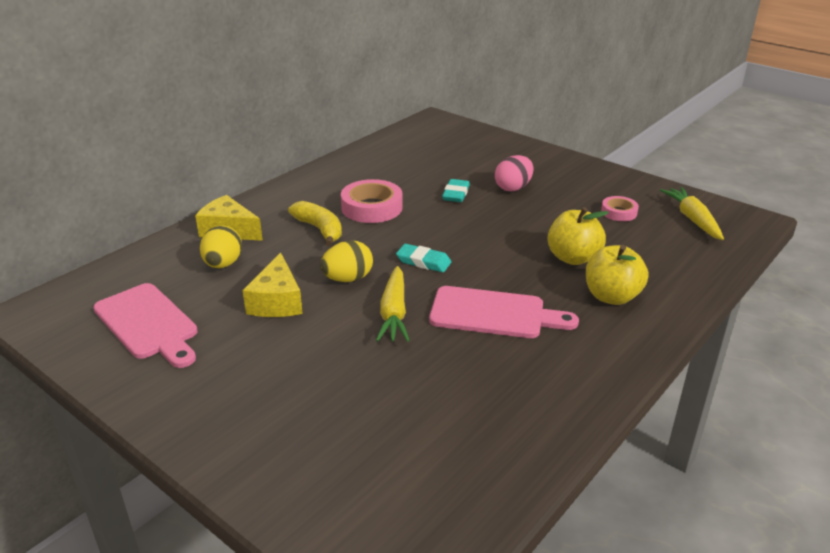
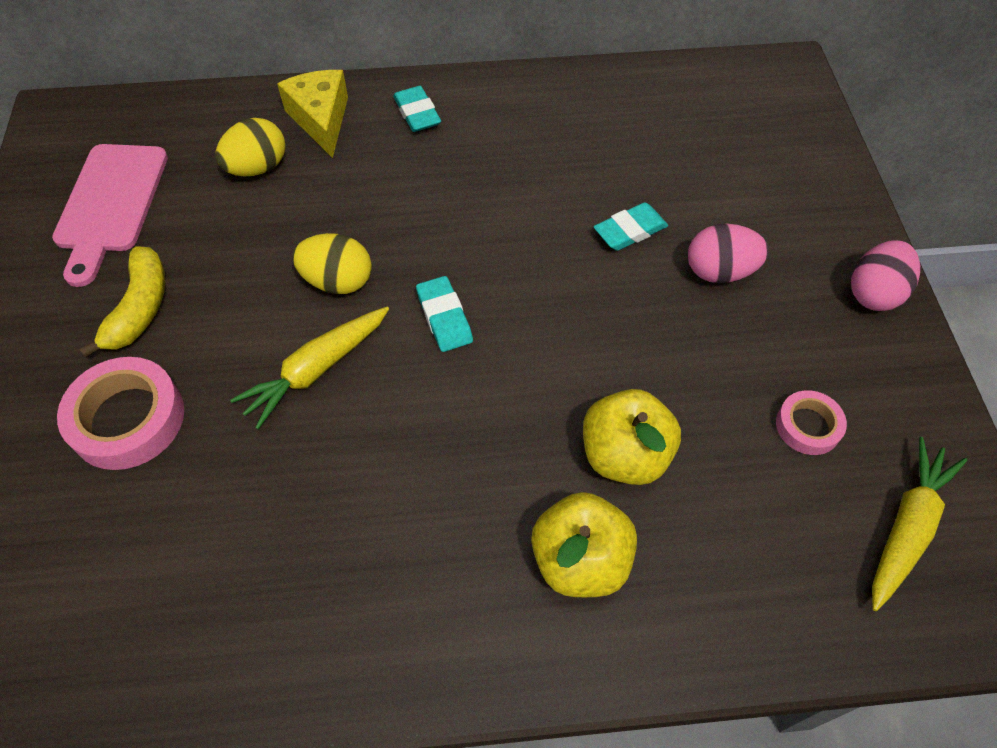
camera: 45 degrees right, 25 degrees up
(277, 301) = (238, 261): yellow cheese -> none
(282, 204) = (417, 113): none -> turquoise eraser
(320, 229) = (405, 182): yellow banana -> yellow banana (140, 308)
(372, 207) = (502, 185): pink tape -> pink tape (127, 419)
(493, 314) = (409, 462): pink cutting board -> none
(577, 166) = (874, 293): none -> pink egg

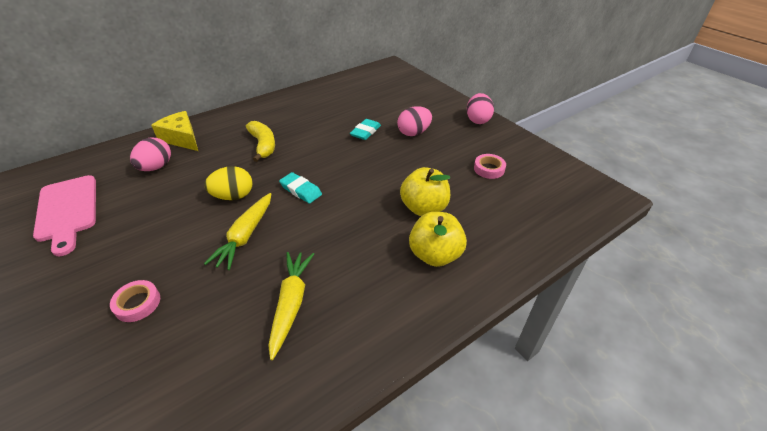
camera: 30 degrees left, 15 degrees down
(127, 419) = (137, 303): pink tape -> pink tape, size x0.57
(140, 308) = (116, 249): yellow banana -> yellow banana (263, 145)
(257, 168) = (156, 167): yellow egg -> pink egg
(417, 113) = (233, 122): turquoise eraser -> none
(906, 527) = (551, 186): yellow carrot -> yellow carrot (291, 304)

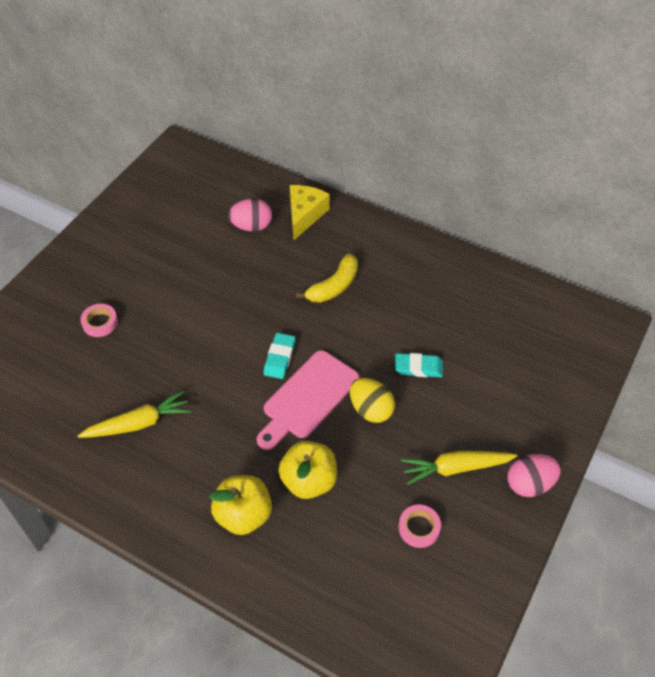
camera: 65 degrees right, 10 degrees up
(67, 210) = (169, 209): pink cutting board -> pink cutting board (307, 398)
(233, 196) = (243, 309): yellow egg -> yellow egg (371, 410)
(245, 236) = (198, 348): yellow carrot -> yellow carrot (455, 468)
(414, 133) = (448, 419): pink egg -> none

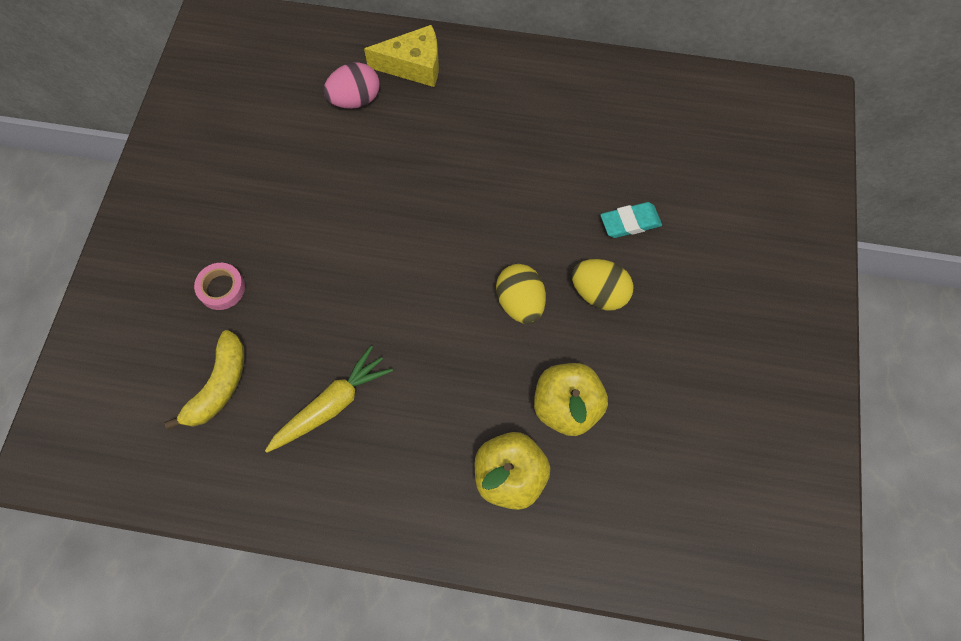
camera: 20 degrees left, 15 degrees up
(279, 358) = (465, 262): turquoise eraser -> none
(305, 215) = (413, 66): yellow cheese -> yellow cheese turned 90 degrees clockwise
(307, 398) = (520, 303): pink cutting board -> yellow egg
(334, 286) = (489, 149): yellow banana -> yellow banana (219, 386)
(419, 528) = (712, 419): pink tape -> none
(455, 468) = (722, 332): yellow carrot -> none
(529, 484) = (808, 323): pink egg -> none

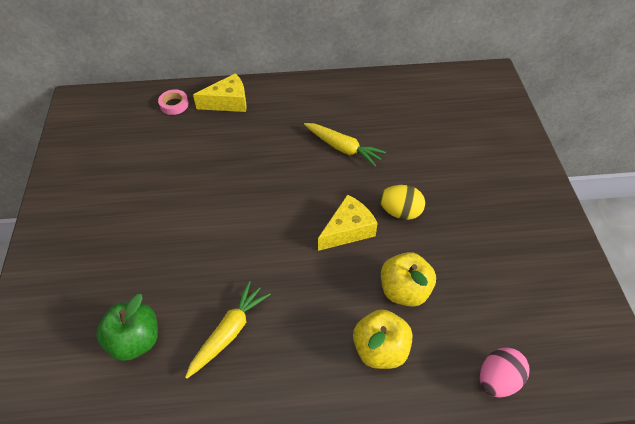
camera: 15 degrees left, 15 degrees down
(219, 386) = (135, 340): yellow banana -> green apple
(221, 288) = (121, 270): pink tape -> pink tape (174, 104)
(355, 100) = (192, 129): pink egg -> pink egg (497, 379)
(520, 303) = (348, 230): yellow egg -> yellow cheese
(551, 176) = (343, 148): none -> yellow carrot
(630, 222) = (405, 164): turquoise eraser -> none

